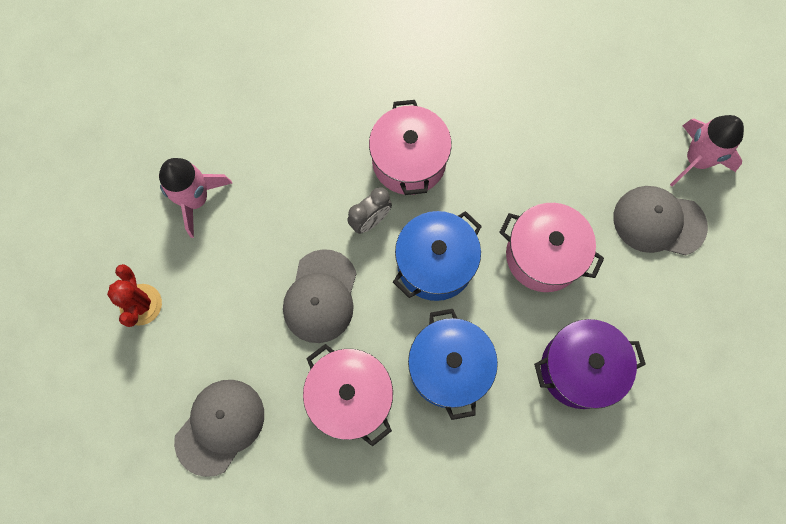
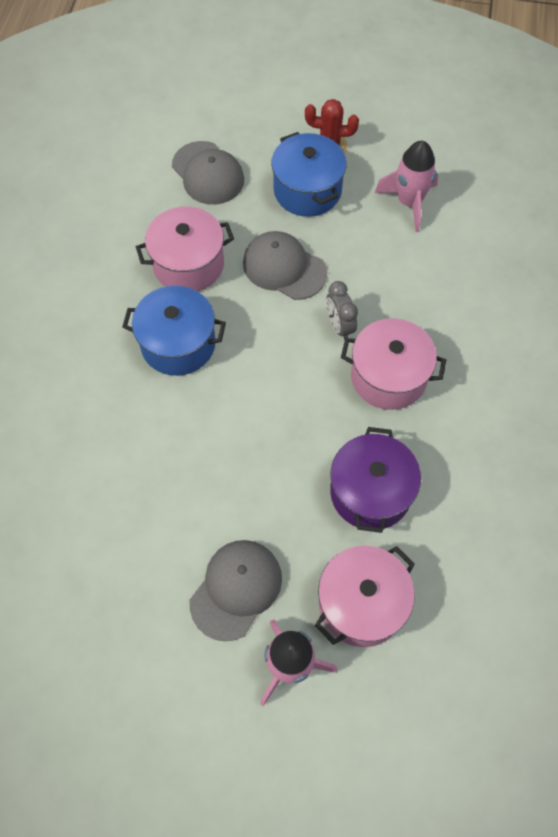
camera: 110 degrees right, 10 degrees down
(435, 264) = (277, 365): blue pot -> blue pot (307, 190)
(543, 255) = (246, 461): pink pot -> pink pot (361, 603)
(579, 368) = (126, 450): purple pot -> purple pot (370, 492)

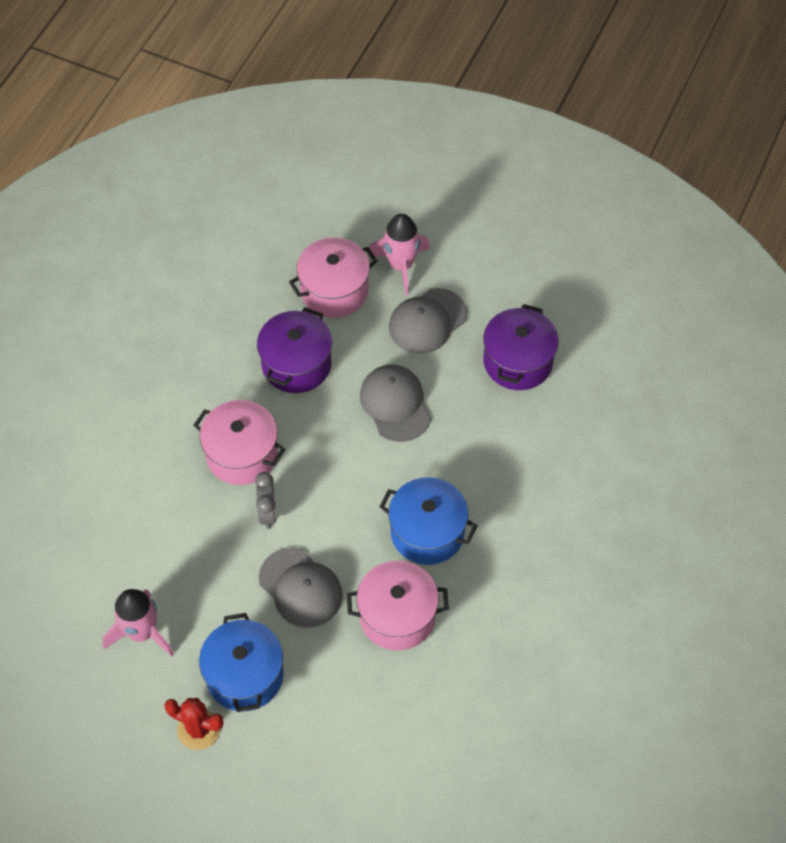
camera: 165 degrees left, 5 degrees down
(116, 561) = (518, 361): none -> purple pot
(208, 173) = (348, 727): grey cap -> grey cap (395, 404)

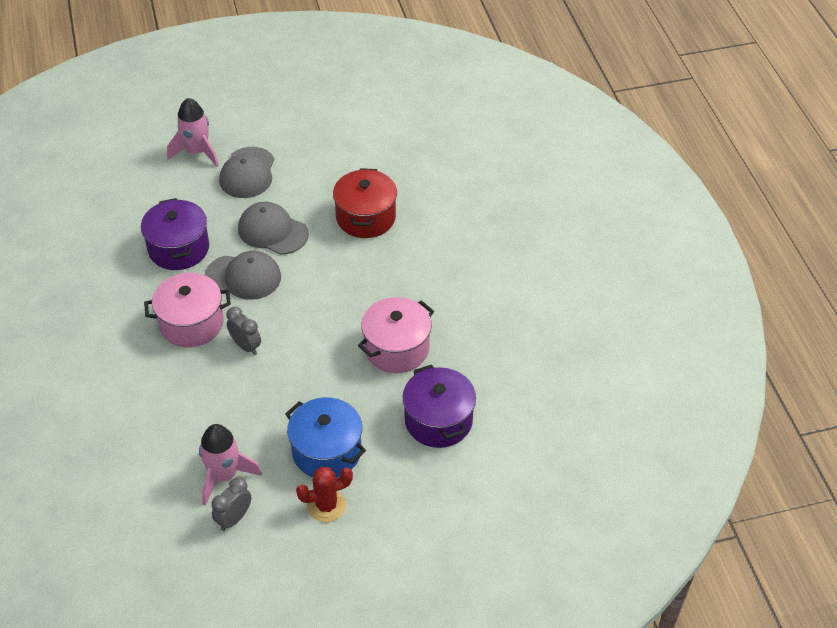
camera: 40 degrees left, 10 degrees down
(115, 680) = (234, 518): none -> grey clock
(300, 588) = (314, 374): grey cap -> grey cap (243, 277)
(334, 291) = (163, 191): pink pot -> none
(427, 532) = (368, 289): blue pot -> none
(495, 450) = (366, 217): none -> red pot
(518, 361) = (331, 161): purple pot -> purple pot (438, 420)

